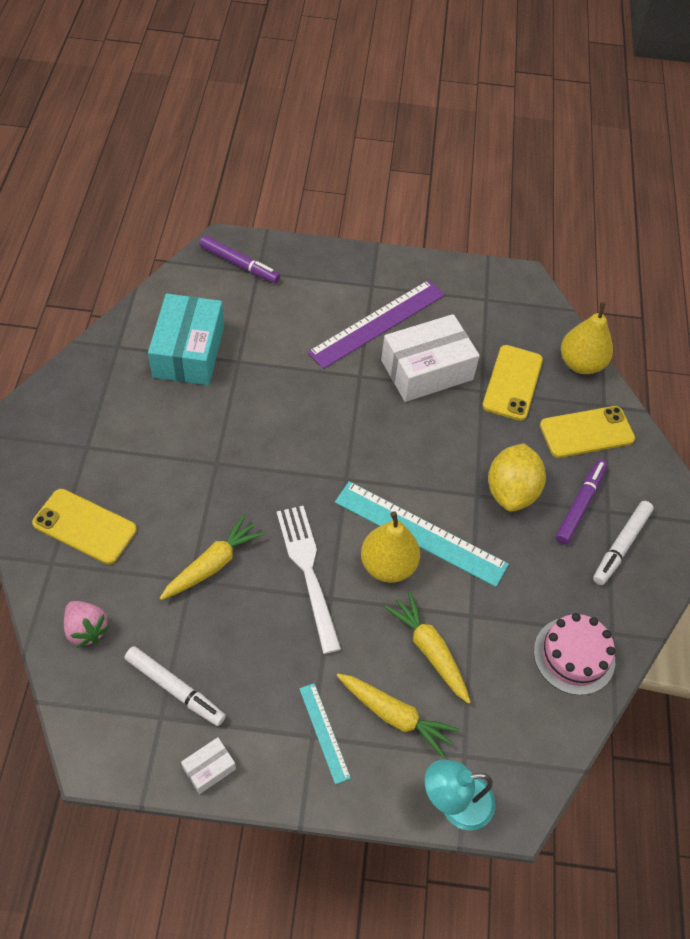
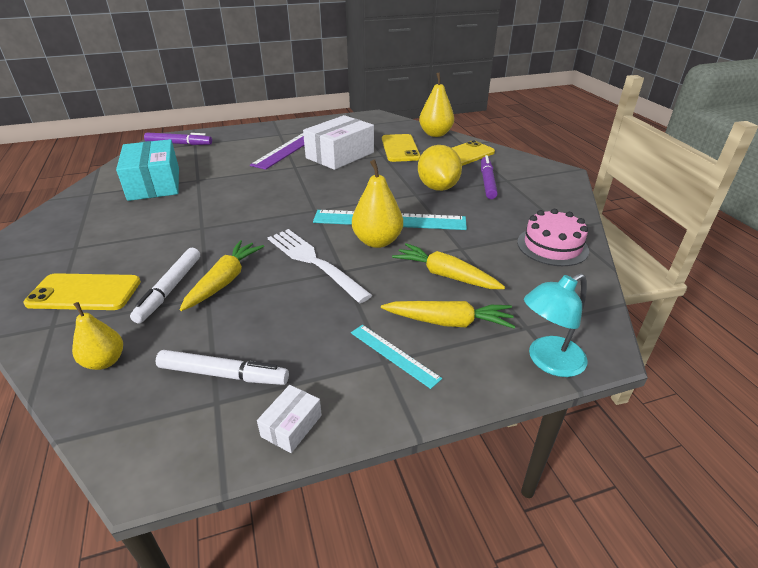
camera: 20 degrees left, 20 degrees down
(86, 629) = (105, 361): pink strawberry -> yellow pear
(621, 546) = (530, 191): white marker -> white marker (170, 289)

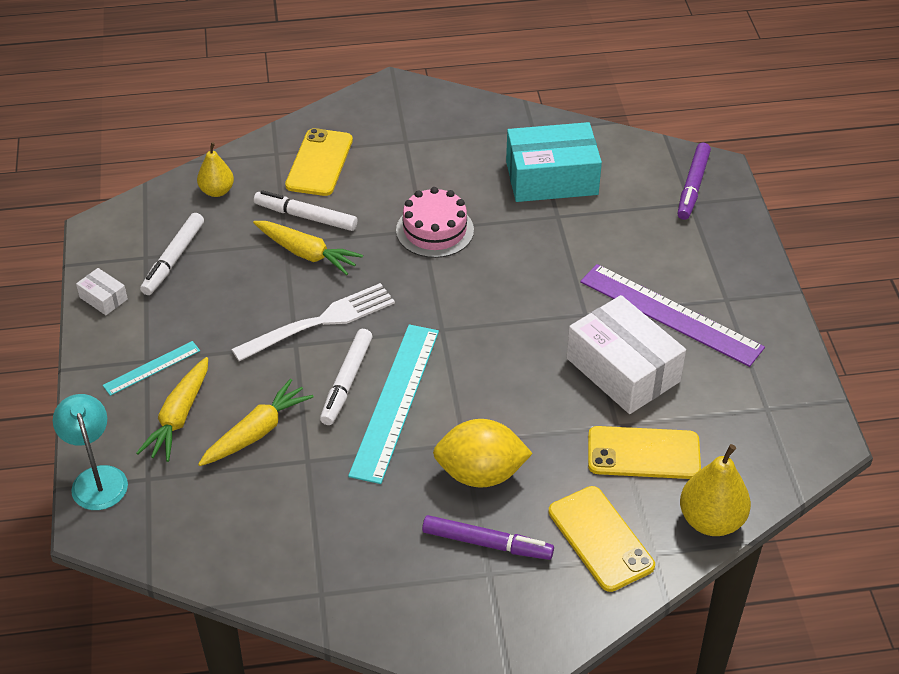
camera: 100 degrees right, 10 degrees up
(377, 241) = (346, 382): yellow pear -> white marker
(552, 246) = (282, 559): pink cake -> pink cake (435, 230)

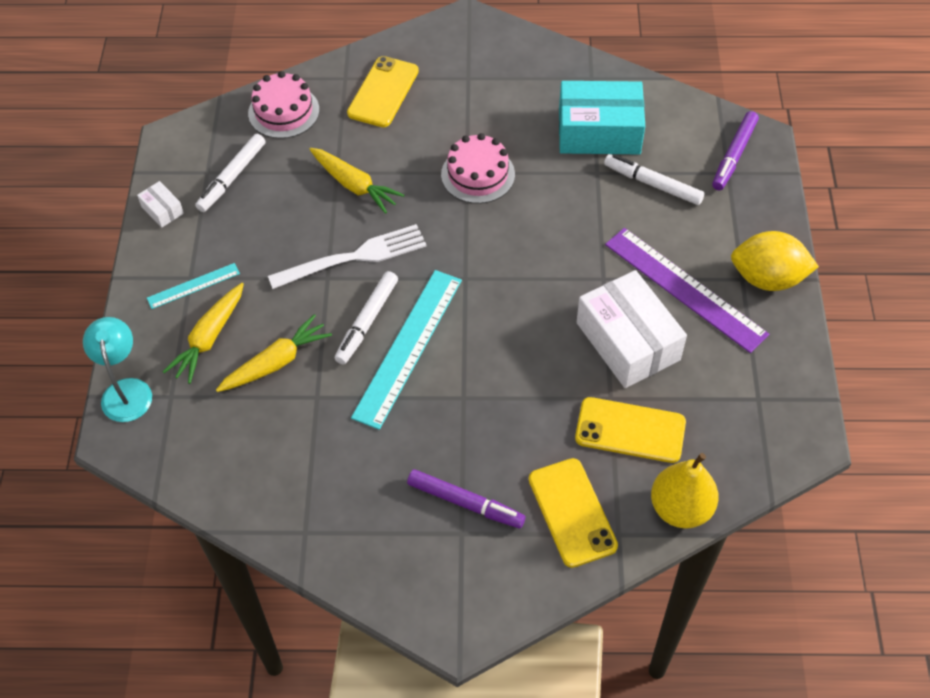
camera: 10 degrees right, 10 degrees up
(217, 191) = (284, 111): yellow pear -> pink cake
(306, 217) = (360, 147): white marker -> white marker (652, 184)
(480, 474) = (473, 431): yellow lemon -> yellow lemon (767, 278)

